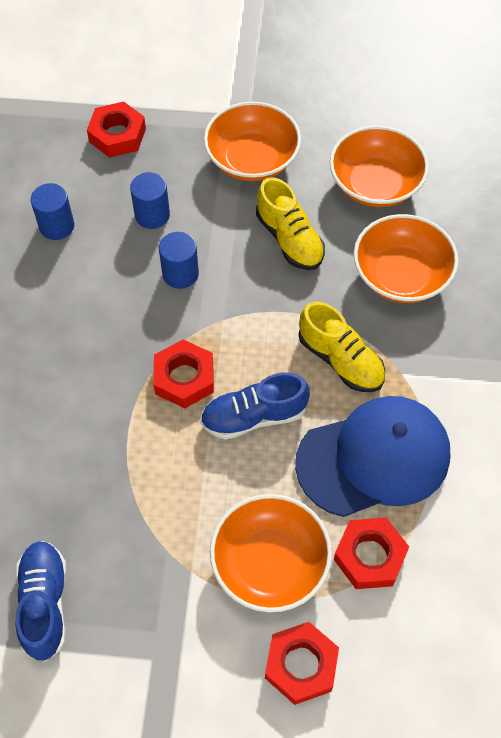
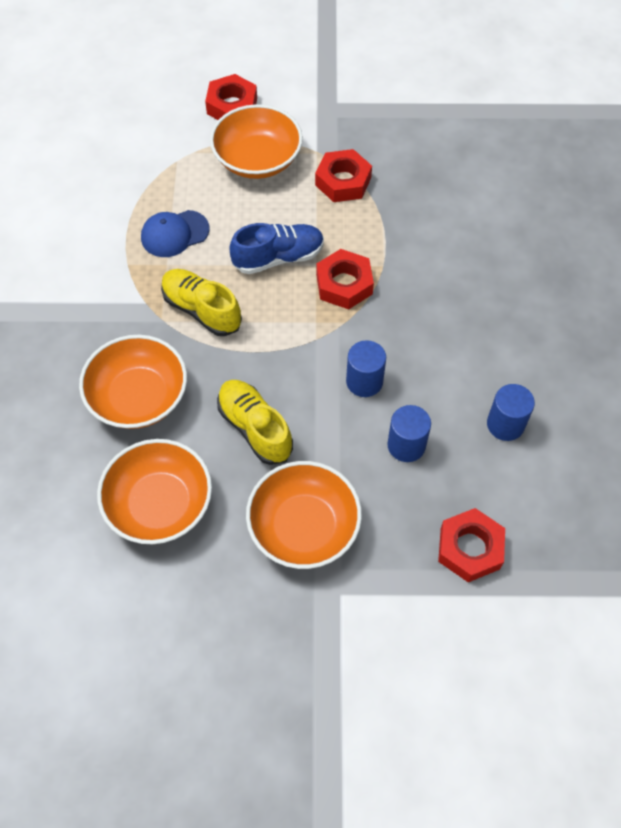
camera: 175 degrees right, 0 degrees up
(44, 604) = (420, 126): blue shoe -> none
(369, 556) = (181, 169): red nut -> red nut (343, 181)
(374, 458) = (174, 234): blue cap -> blue cap, size x0.52

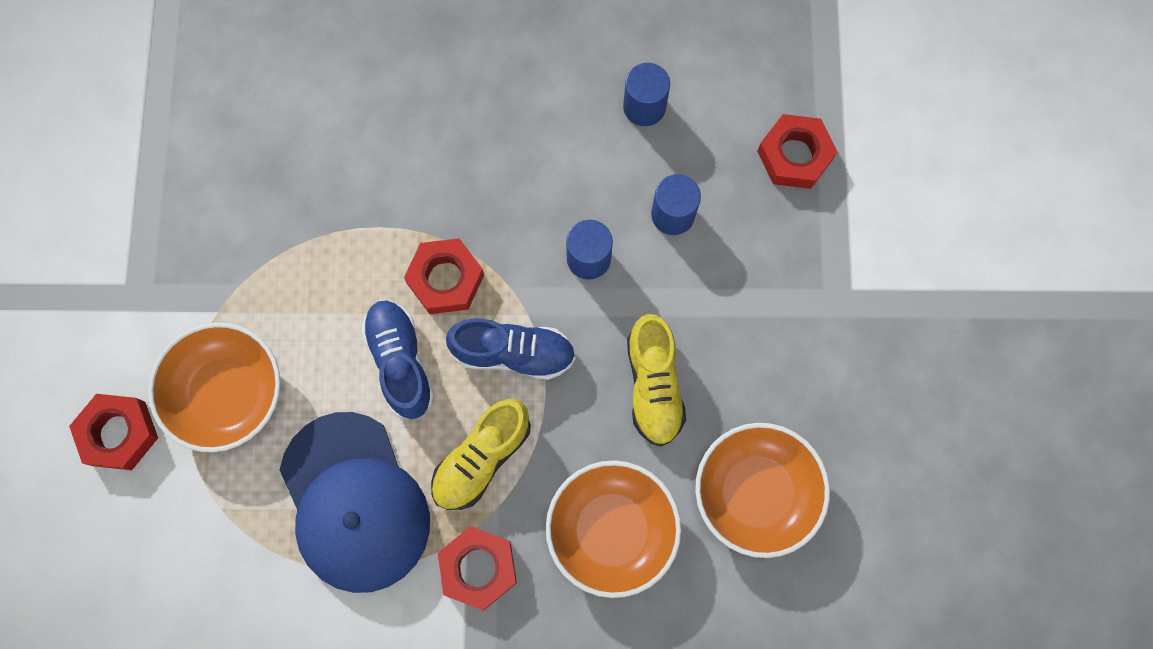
camera: 90 degrees left, 15 degrees up
(174, 234) = (354, 502): blue cap -> blue cap, size x1.91
(255, 428) = (653, 385): yellow shoe -> yellow shoe turned 60 degrees counterclockwise
(284, 329) = (513, 353): none -> blue shoe
(304, 527) = (777, 328): orange bowl -> none
(343, 181) = (274, 278): red nut -> red nut (478, 568)

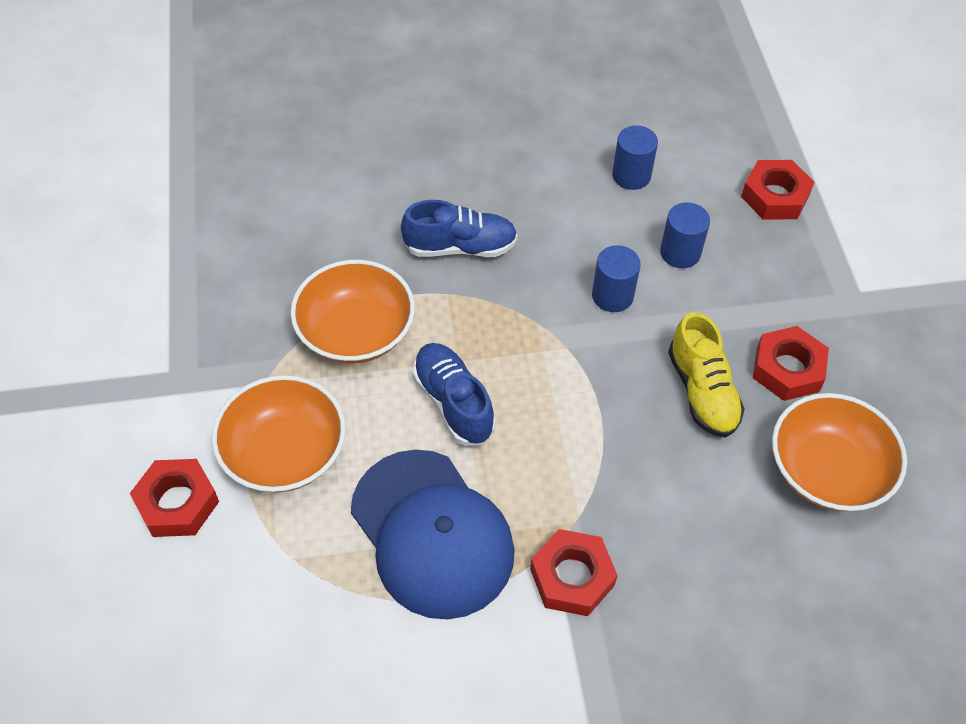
camera: 10 degrees left, 20 degrees down
(445, 279) = (482, 329): red nut -> red nut (787, 369)
(482, 458) = (552, 476): yellow shoe -> none
(513, 353) = (561, 381): blue shoe -> blue shoe (460, 247)
(612, 530) = (697, 523): orange bowl -> orange bowl (356, 331)

